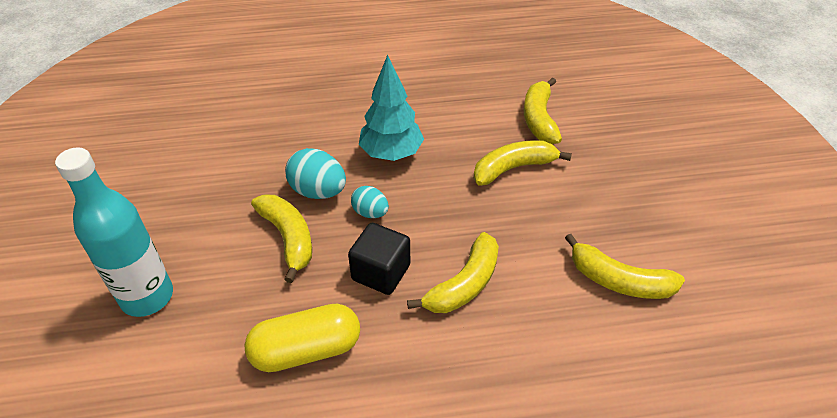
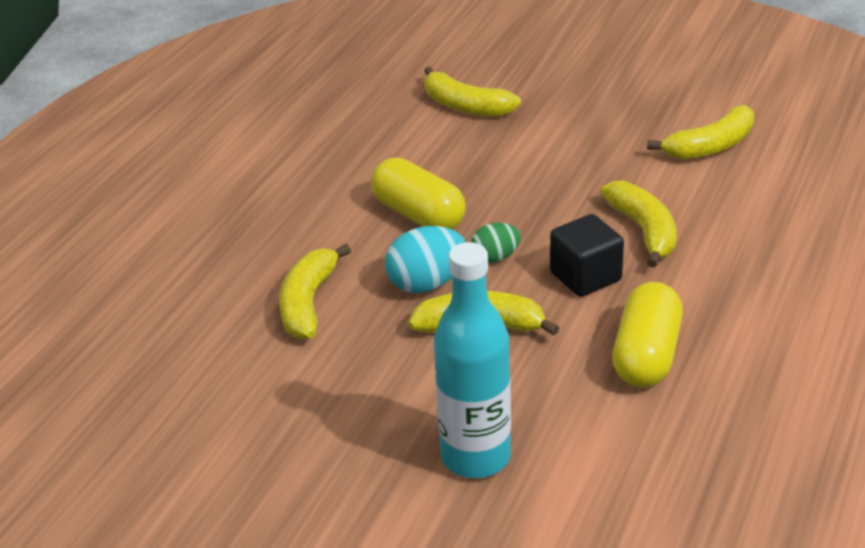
camera: 55 degrees left, 10 degrees down
(370, 213) = (495, 257): turquoise egg -> green egg
(391, 154) = (419, 215): turquoise tree -> yellow capsule
(513, 168) = (520, 147): yellow banana -> yellow banana (308, 303)

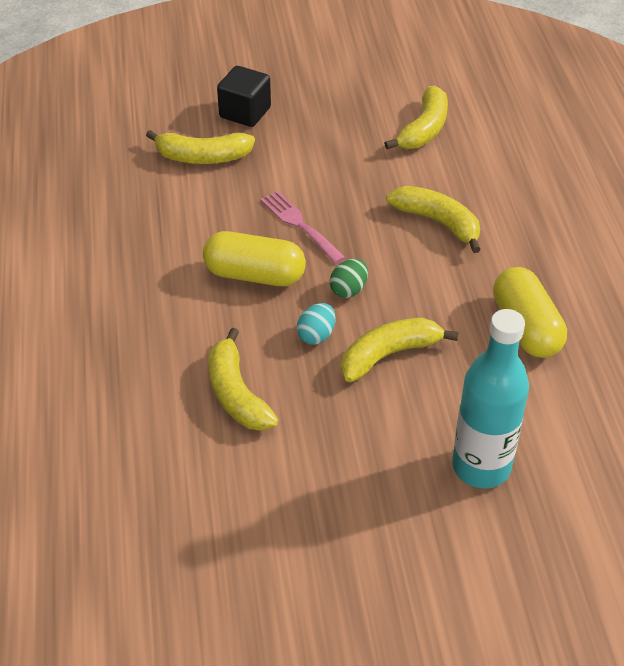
camera: 35 degrees left, 10 degrees up
(427, 283) = (316, 335): turquoise egg -> turquoise egg, size x0.62
(502, 188) = (299, 224): none -> pink fork
(585, 276) = (429, 279): black cube -> black cube (245, 112)

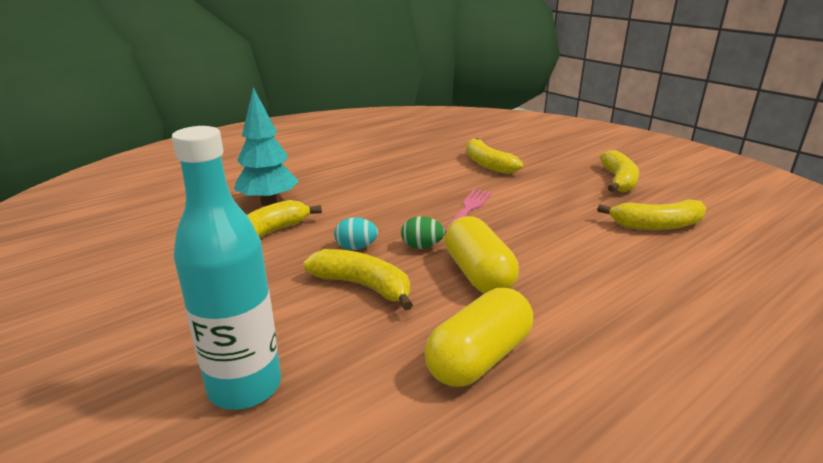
camera: 60 degrees right, 20 degrees down
(150, 372) = (269, 202): none -> turquoise tree
(245, 112) = (550, 164): black cube -> none
(254, 275) = (396, 208): yellow capsule -> yellow capsule (478, 274)
(438, 222) = (556, 263): yellow banana -> yellow banana (618, 181)

